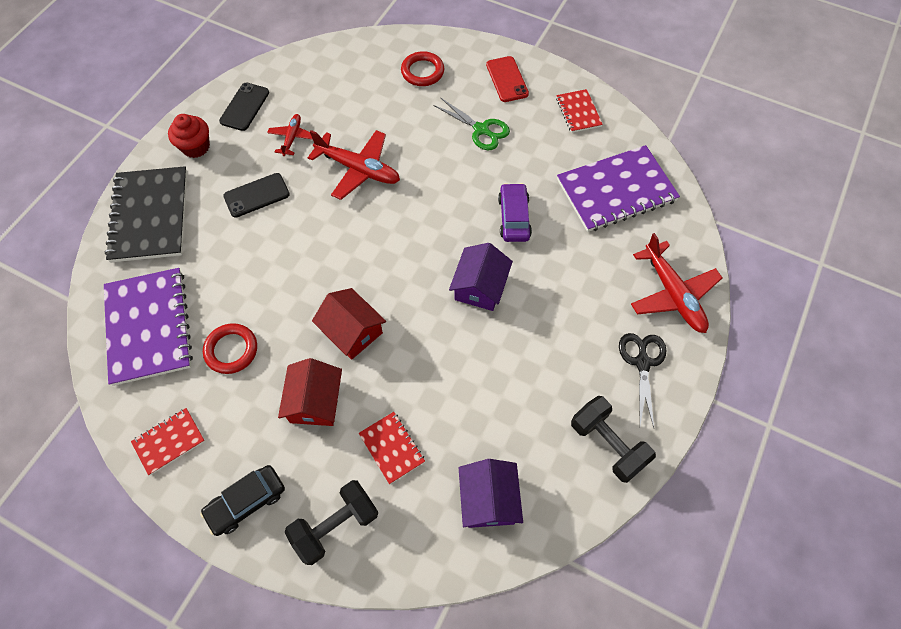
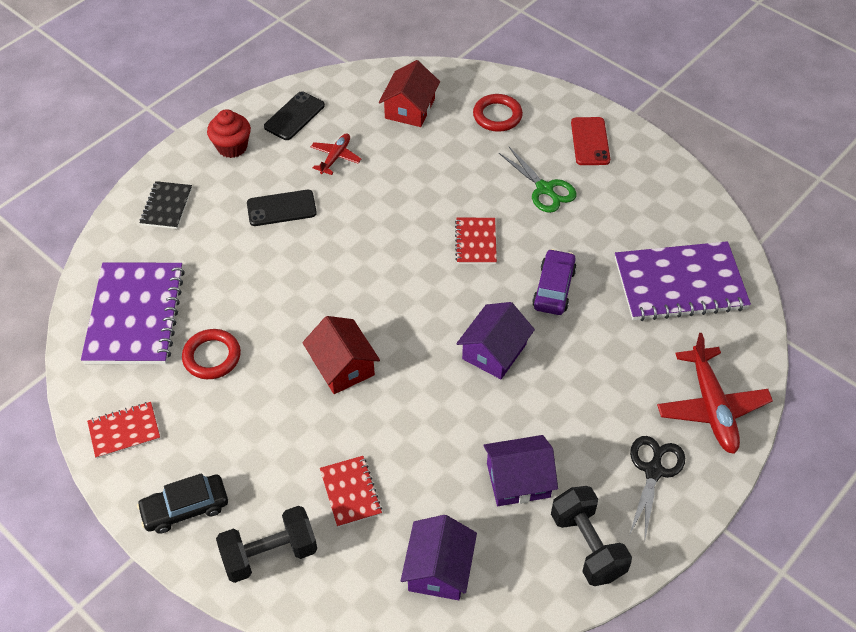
camera: 15 degrees right, 10 degrees down
(150, 216) = (166, 206): black notebook -> black notebook, size x0.50
(315, 401) = (283, 427): red house -> red house (410, 108)
(358, 169) = (397, 203): red plane -> none
(533, 399) = (518, 480): none -> purple house
(578, 112) = (662, 192): red notebook -> red notebook (476, 242)

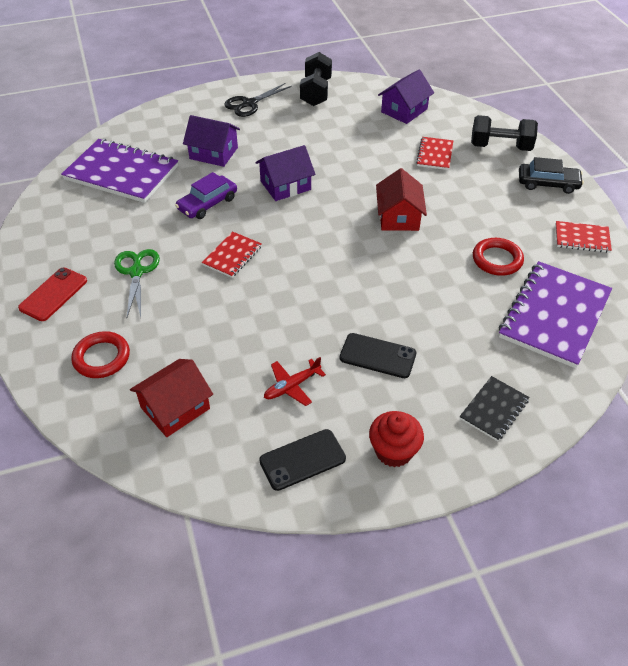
camera: 150 degrees left, 5 degrees down
(518, 480) = (329, 126): purple house -> purple house (213, 153)
(711, 407) = (184, 114): red plane -> none

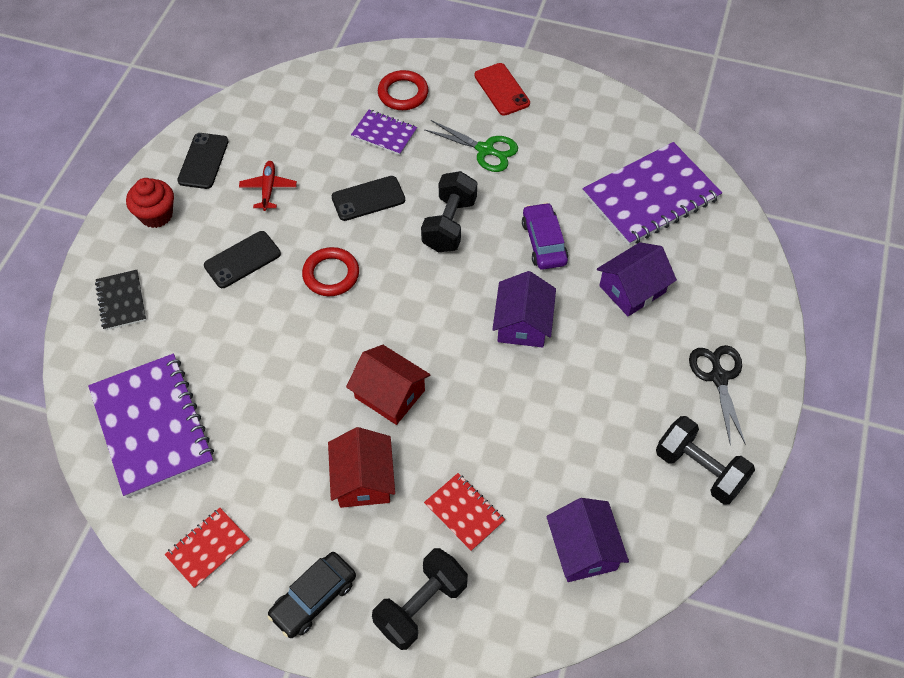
camera: 125 degrees right, 10 degrees up
(164, 343) = (384, 134): none -> purple notebook
(175, 408) = (315, 114): red house -> red house (363, 479)
(232, 256) = (449, 224): red notebook -> black dumbbell
(246, 314) = (368, 199): none -> black phone
(497, 260) = (255, 436): red ring -> red ring (331, 274)

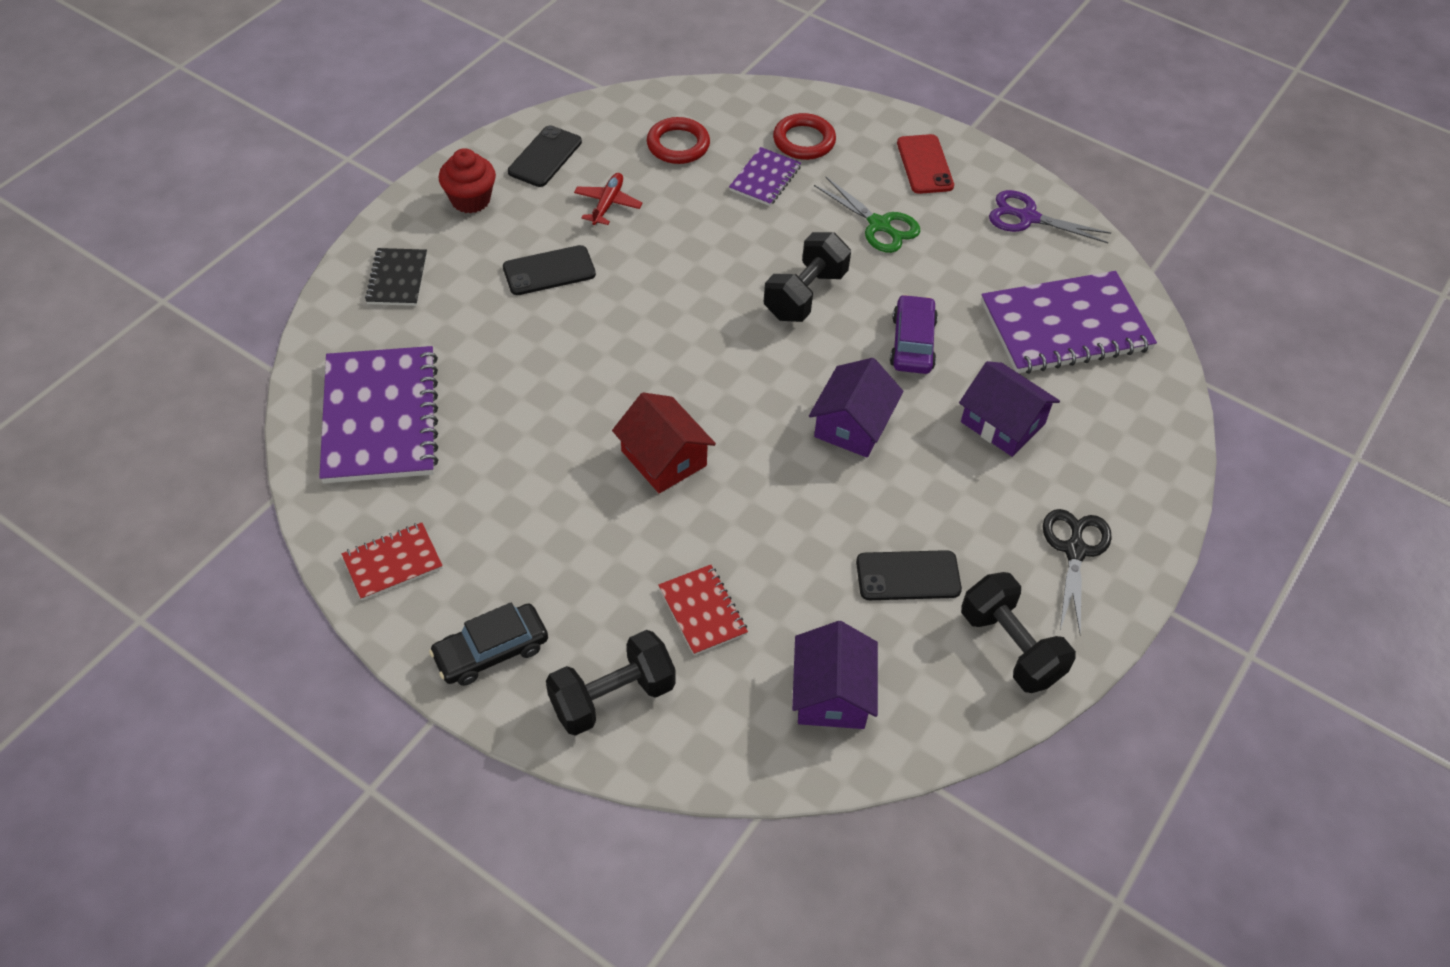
camera: 15 degrees right, 5 degrees down
(331, 274) = (644, 312): red ring -> red ring (678, 145)
(363, 479) = (597, 541): red house -> none
(368, 199) = (719, 243): black phone -> black phone (908, 576)
(384, 134) = (765, 178): purple notebook -> purple notebook turned 75 degrees clockwise
(593, 114) = (1028, 217): none -> purple scissors
(632, 289) = (1002, 423): purple house -> purple house turned 60 degrees clockwise

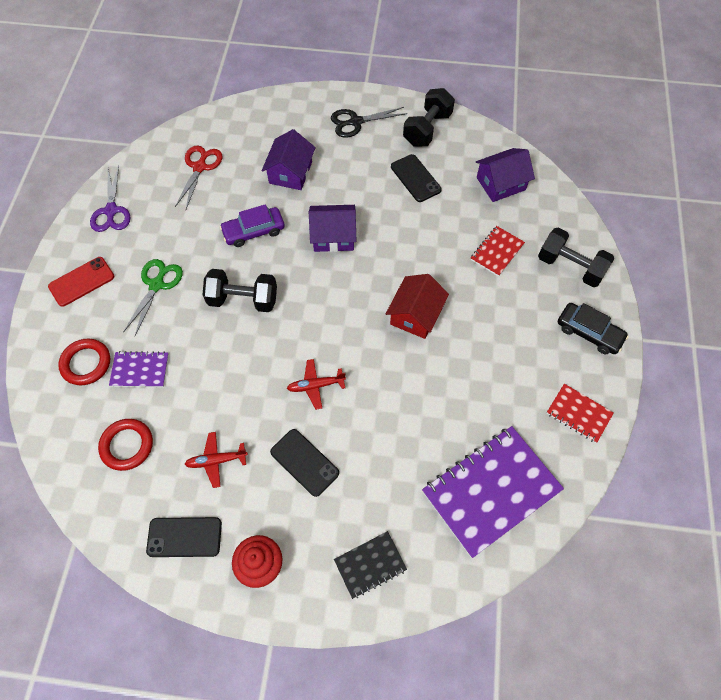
camera: 115 degrees left, 10 degrees up
(635, 316) = (316, 385): none -> red plane
(1065, 326) = (200, 167): purple notebook -> red scissors

